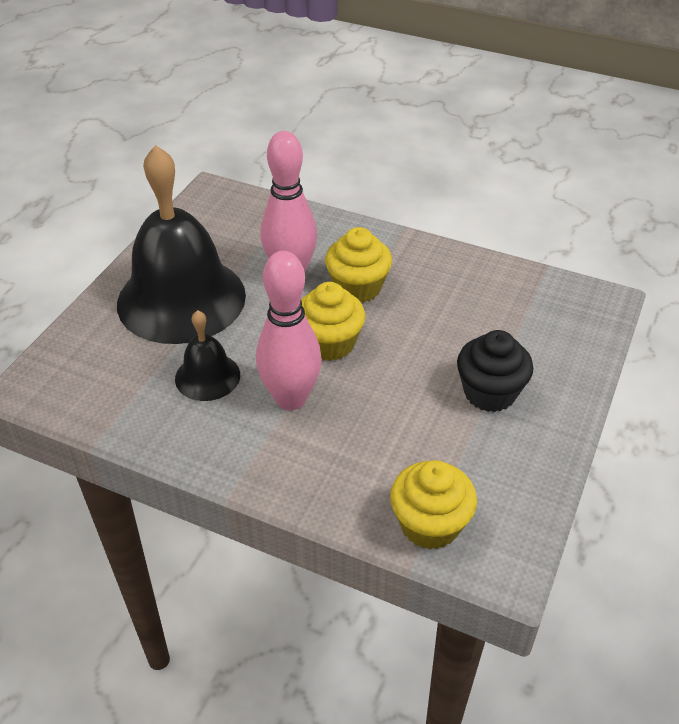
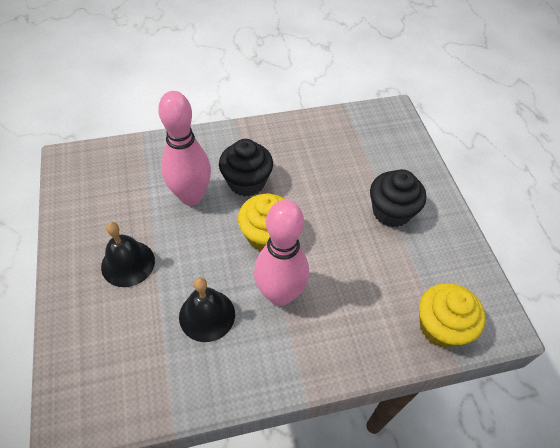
camera: 40 degrees left, 10 degrees up
(181, 299) = (128, 263): black bell -> black bell, size x0.47
(357, 287) = (246, 182): yellow cupcake -> black cupcake

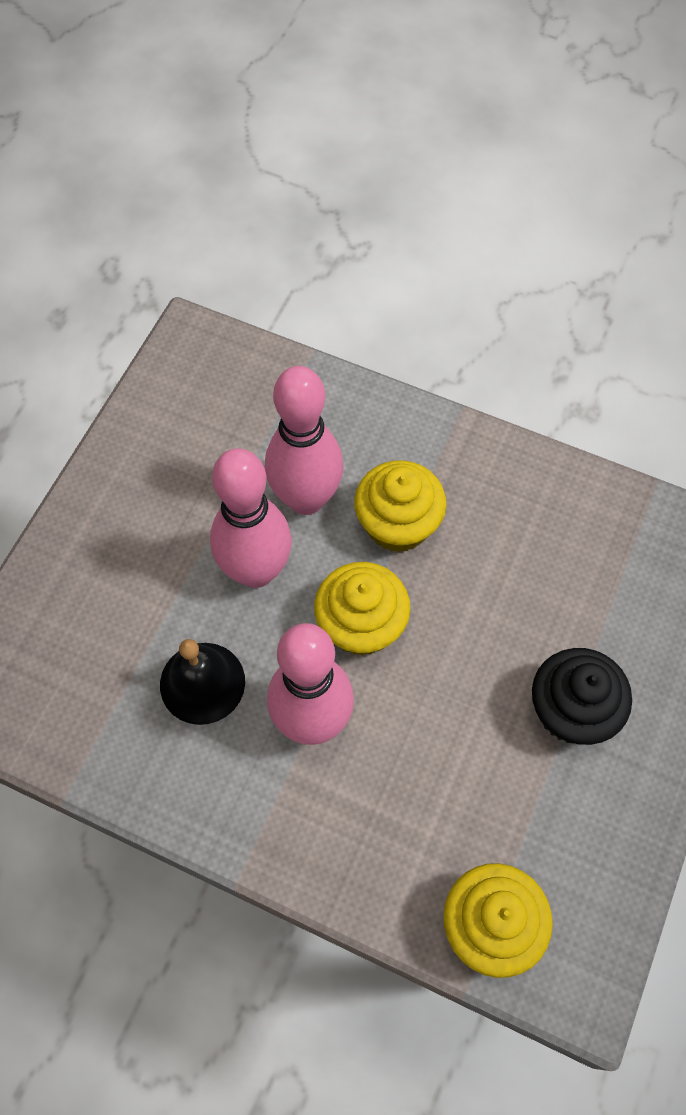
camera: 40 degrees right, 10 degrees up
(128, 263) = (160, 545): black bell -> none
(192, 244) = (256, 570): none -> pink bowling pin
(246, 182) = (397, 524): black cupcake -> yellow cupcake

